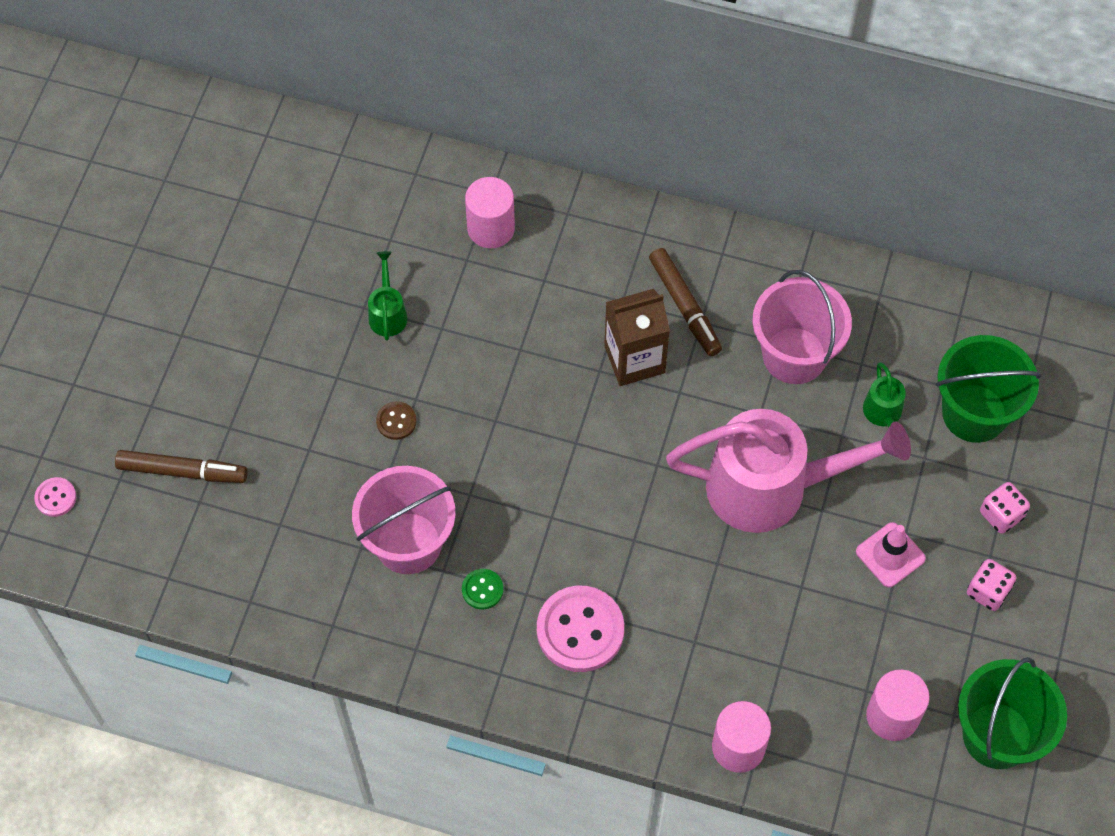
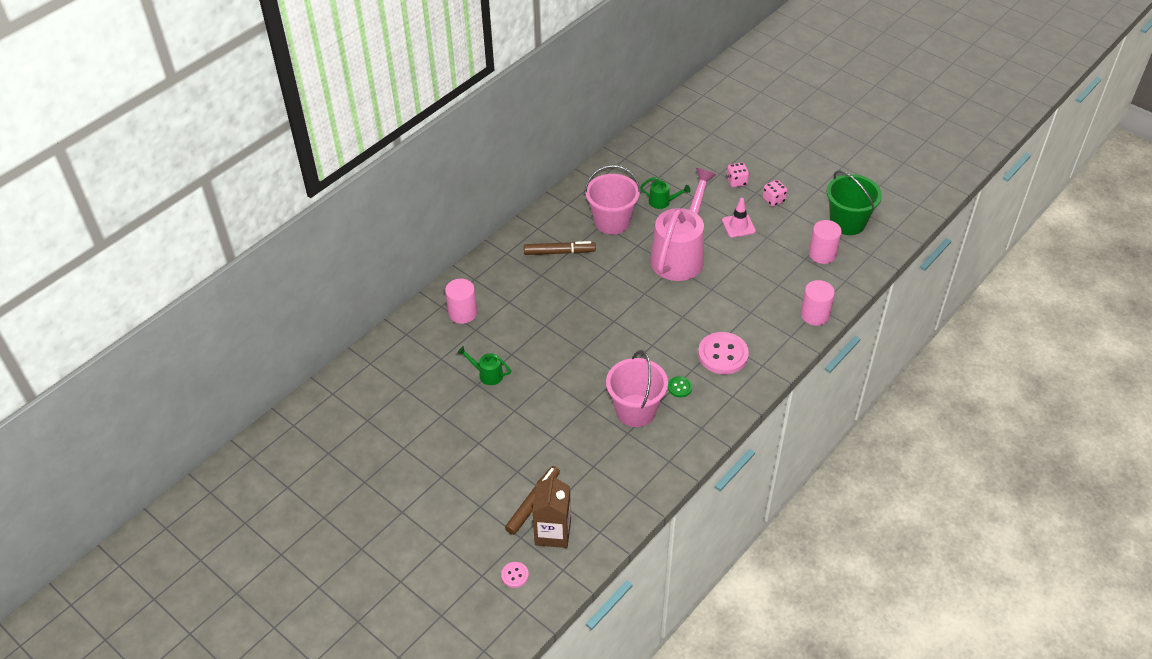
camera: 65 degrees left, 15 degrees down
(396, 421) = (558, 392): brown button -> none
(634, 359) = (578, 281): brown carton -> brown carton (553, 532)
(974, 413) = (679, 172): green bucket -> none

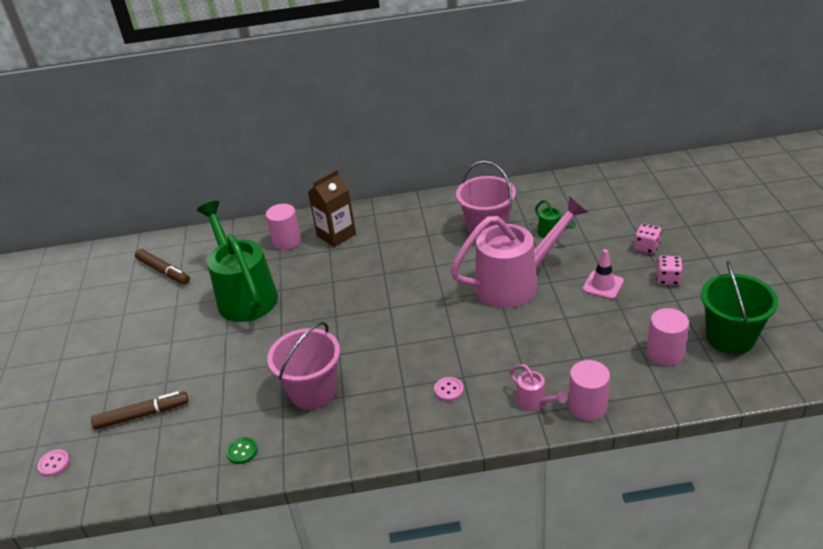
camera: 45 degrees right, 10 degrees down
(487, 374) = (244, 294): green watering can -> green watering can, size x2.42
(553, 532) = (123, 449): brown carton -> brown carton (336, 235)
(559, 252) = (414, 232): brown marker -> brown marker (163, 271)
(680, 387) = (374, 395): green button -> green button (242, 451)
(723, 354) = (448, 390): pink button -> pink button, size x0.48
(783, 331) = (535, 402): none -> pink watering can

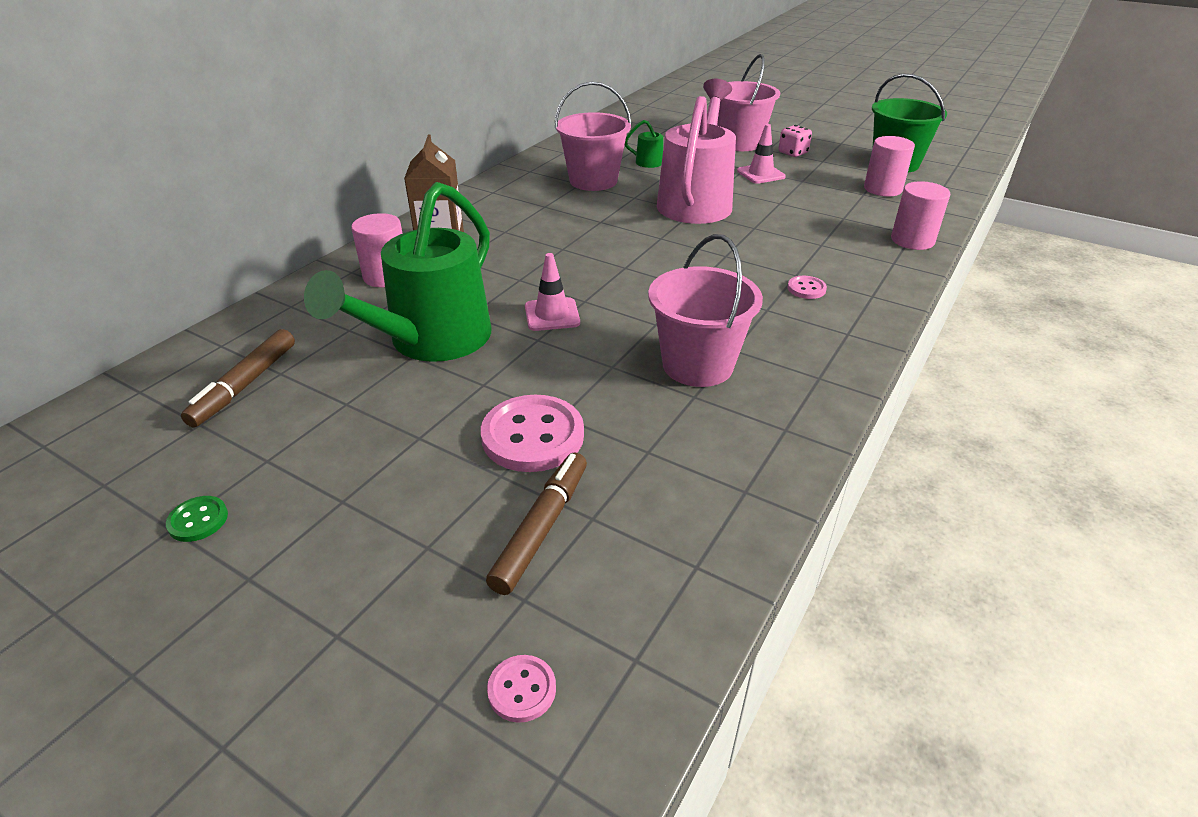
camera: 55 degrees left, 0 degrees up
(163, 271) = (245, 385): brown marker -> brown marker turned 120 degrees clockwise
(201, 373) = (533, 436): none -> pink button
(242, 451) = (741, 460): green button -> green button (198, 520)
(244, 294) = (430, 342): green watering can -> green watering can turned 75 degrees counterclockwise
(309, 314) = (552, 315): none -> pink traffic cone
(535, 402) = (879, 258): pink watering can -> none
(646, 247) = (739, 143): pink dice -> pink bucket

